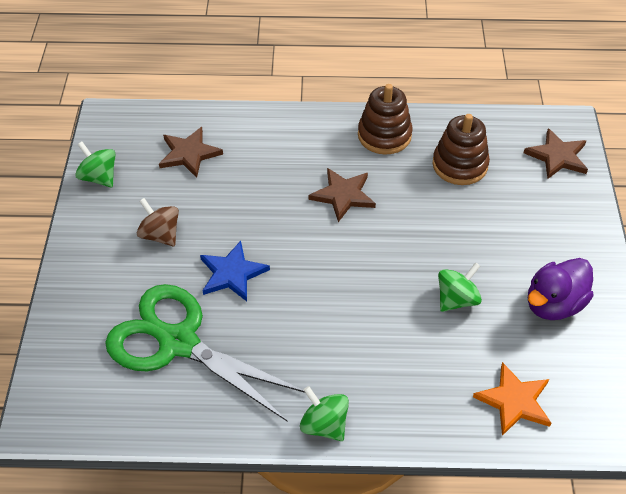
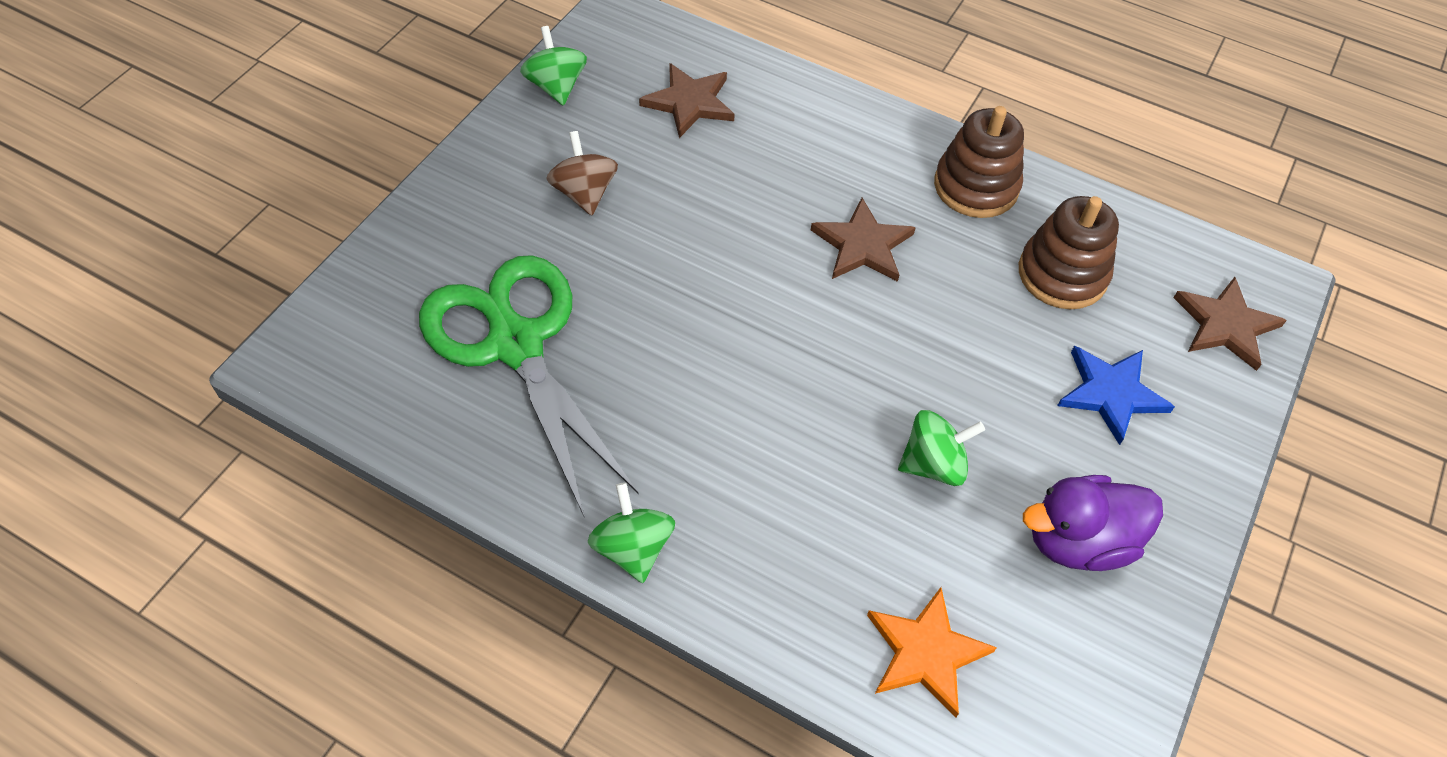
camera: 25 degrees right, 5 degrees up
(232, 273) = (643, 285): blue star -> blue star (1111, 393)

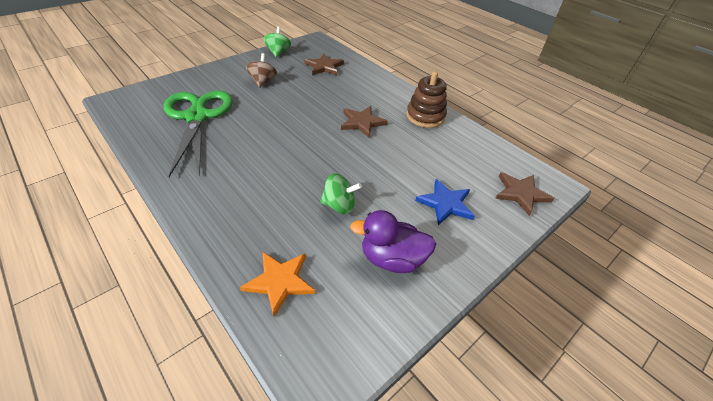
camera: 20 degrees right, 10 degrees down
(633, 548) = (181, 195): green spinning top -> none
(1062, 274) = (447, 154): brown stacking toy -> none

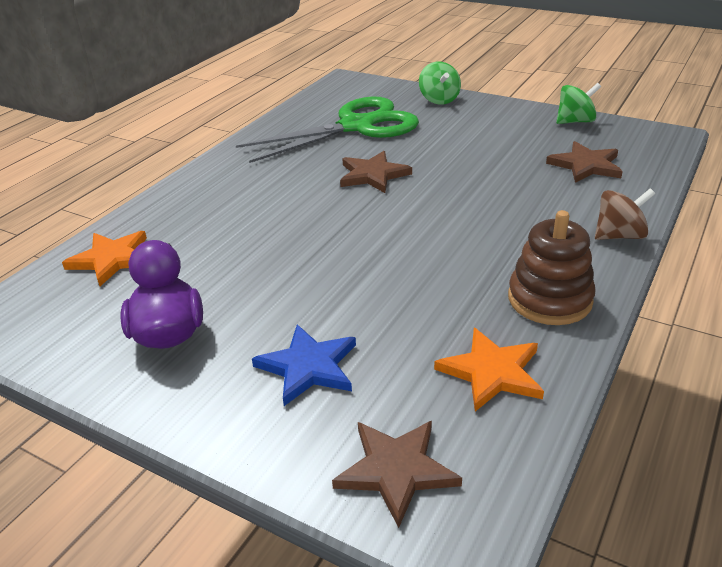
camera: 75 degrees right, 10 degrees down
(263, 81) = (479, 136): brown spinning top -> brown spinning top (619, 235)
(339, 205) = (251, 266): green spinning top -> green spinning top (439, 100)
(362, 122) = (460, 238): brown star -> brown star (373, 175)
(467, 148) = (491, 372): none -> orange star

